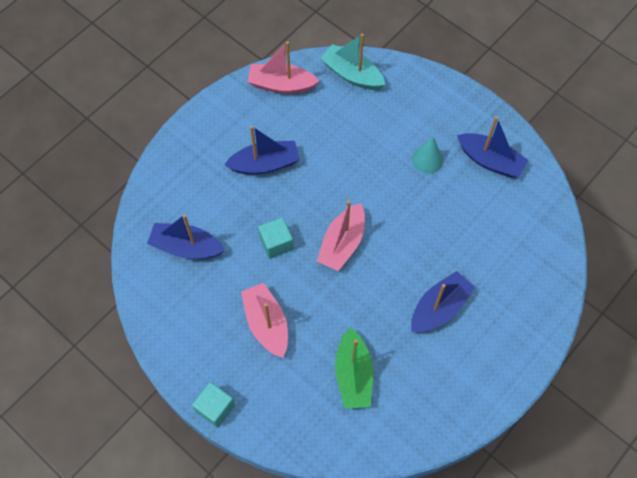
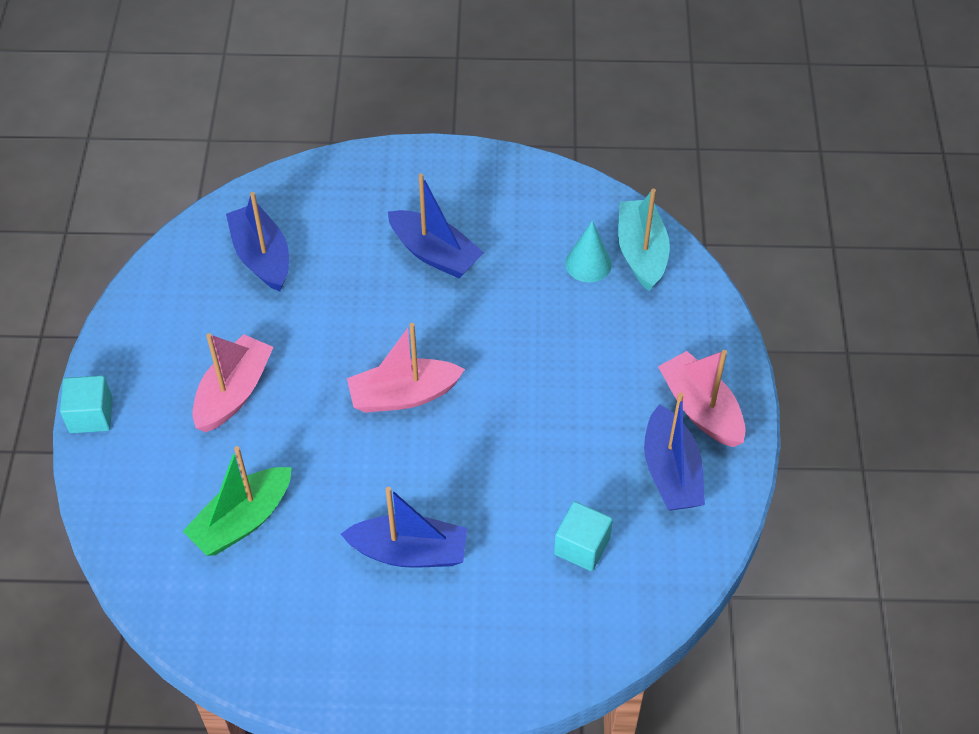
camera: 50 degrees right, 10 degrees down
(276, 243) = (343, 333): turquoise cube -> turquoise cube (582, 546)
(281, 85) = (554, 198): pink boat -> pink boat (701, 409)
(427, 160) = (603, 405): turquoise cone -> turquoise cone (588, 263)

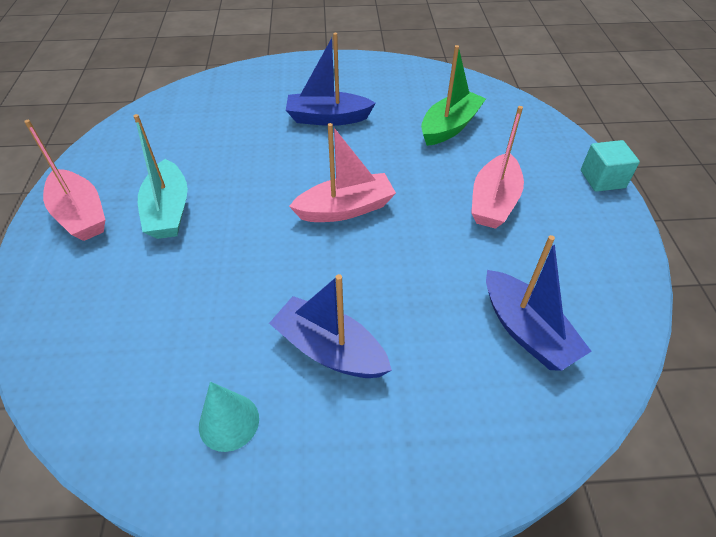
camera: 175 degrees right, 5 degrees down
(582, 546) = (205, 127): turquoise cube -> none
(588, 263) = (149, 350): turquoise cone -> turquoise cone (229, 422)
(641, 252) = (80, 370): turquoise boat -> turquoise boat (168, 211)
(671, 472) = (125, 171): blue boat -> none

